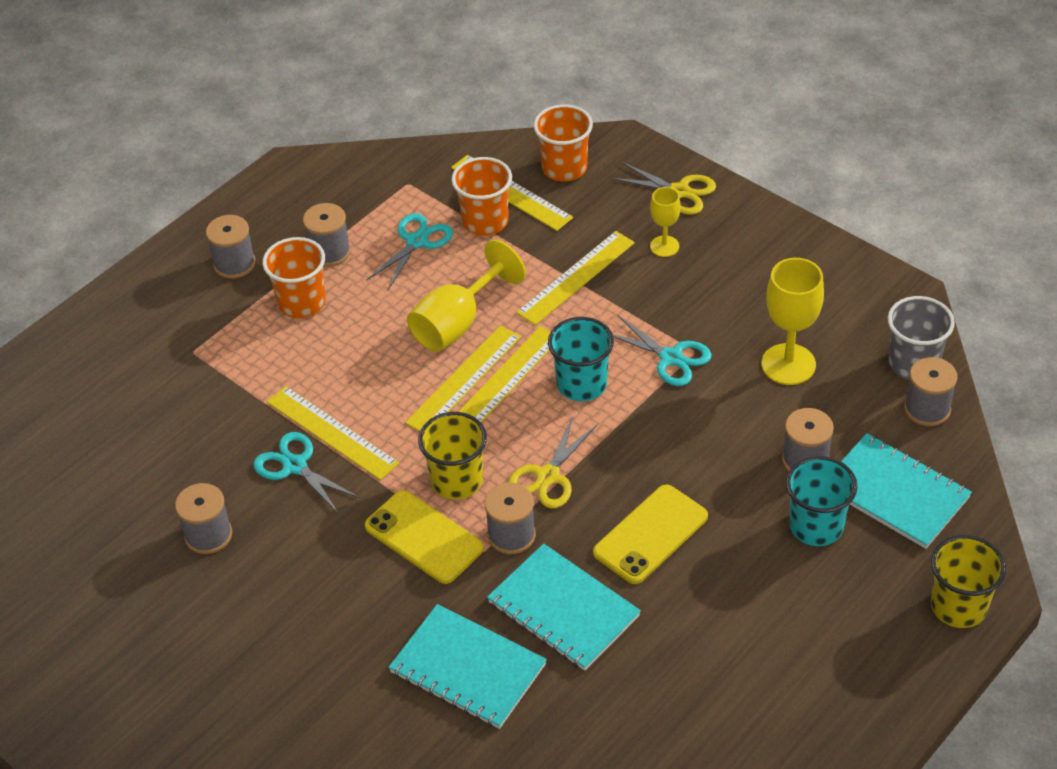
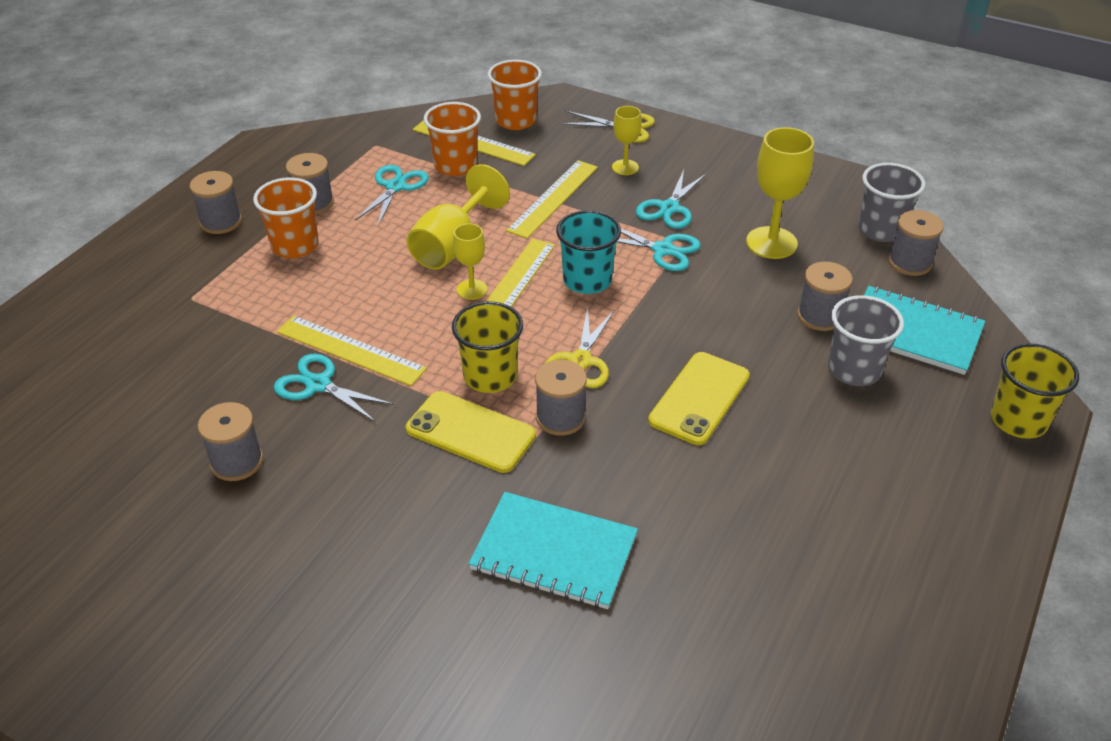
camera: 15 degrees left, 5 degrees down
(464, 379) = (472, 289): yellow ruler -> yellow goblet
(563, 609) = (636, 479): turquoise notebook -> none
(694, 306) = (669, 208): none -> turquoise scissors
(816, 526) = (854, 370): turquoise cup -> grey cup

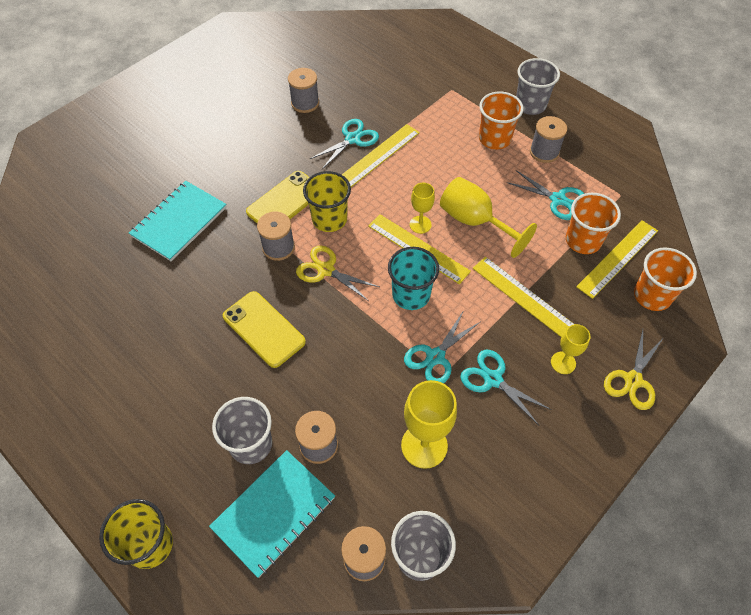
camera: 105 degrees right, 15 degrees up
(221, 222) = (530, 105): grey spool -> grey cup

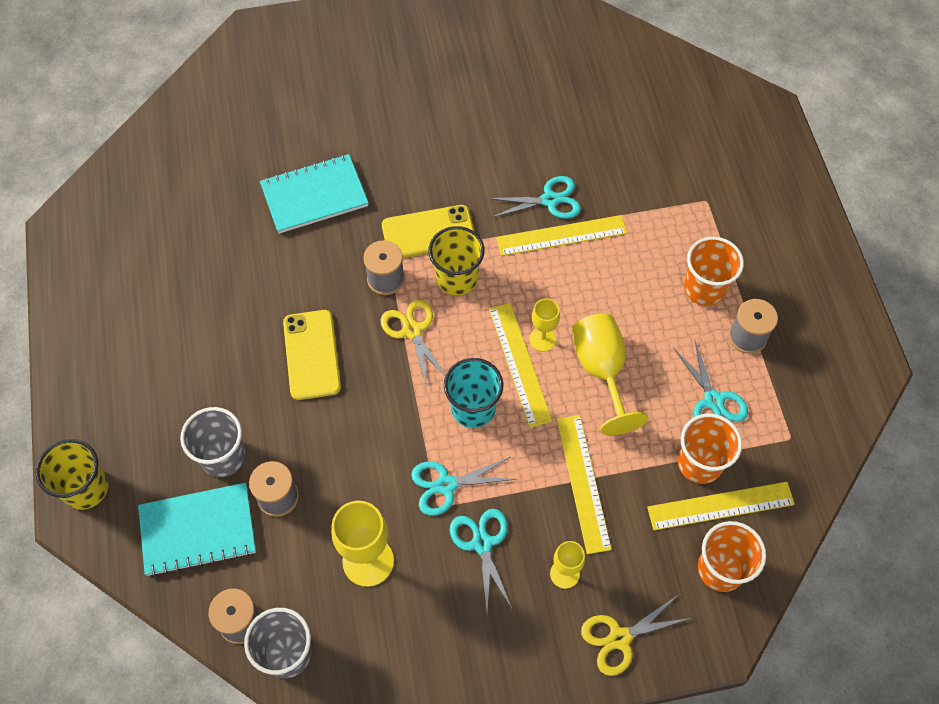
camera: 35 degrees right, 5 degrees up
(305, 103) = (533, 129): grey spool -> none
(530, 105) = (781, 271): grey cup -> none

